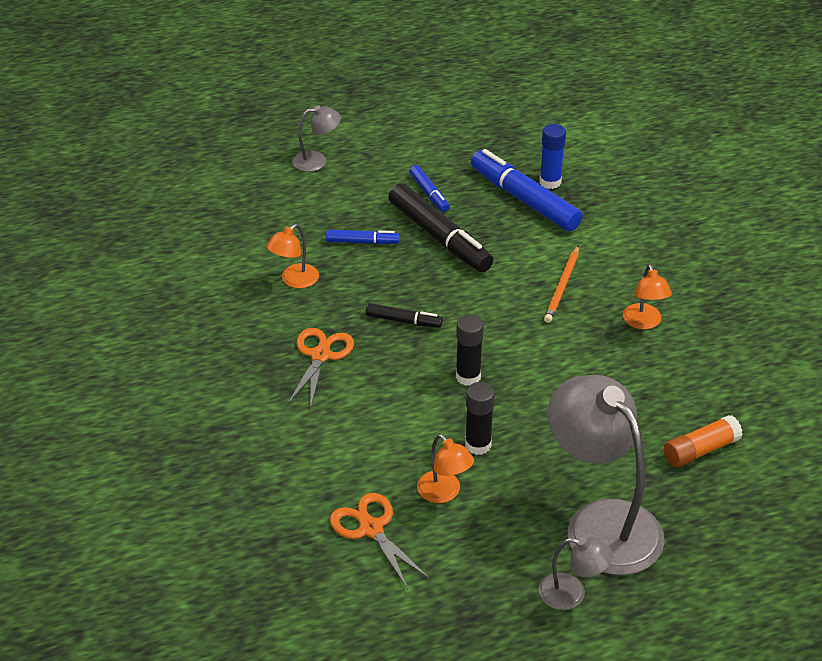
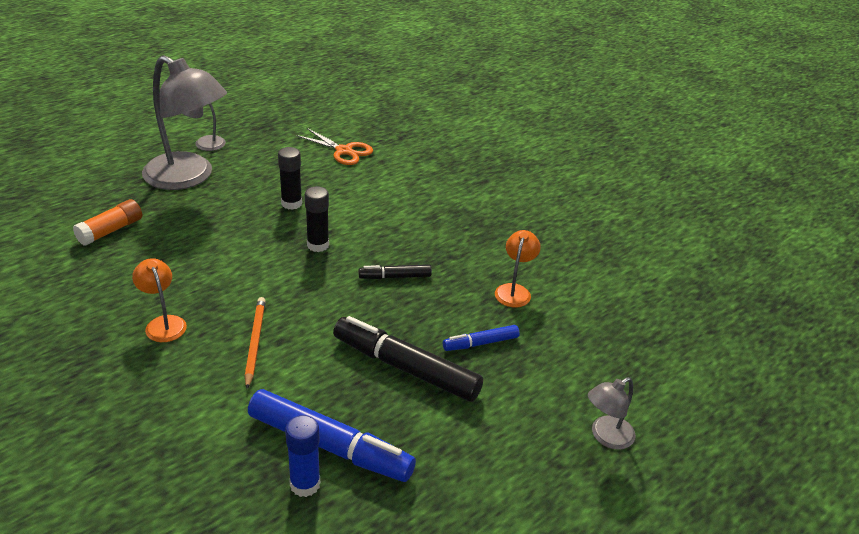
camera: 155 degrees right, 5 degrees down
(320, 355) = (446, 237): orange scissors -> none
(429, 193) = (447, 423): blue marker -> none
(444, 493) = (304, 174): orange lamp -> none

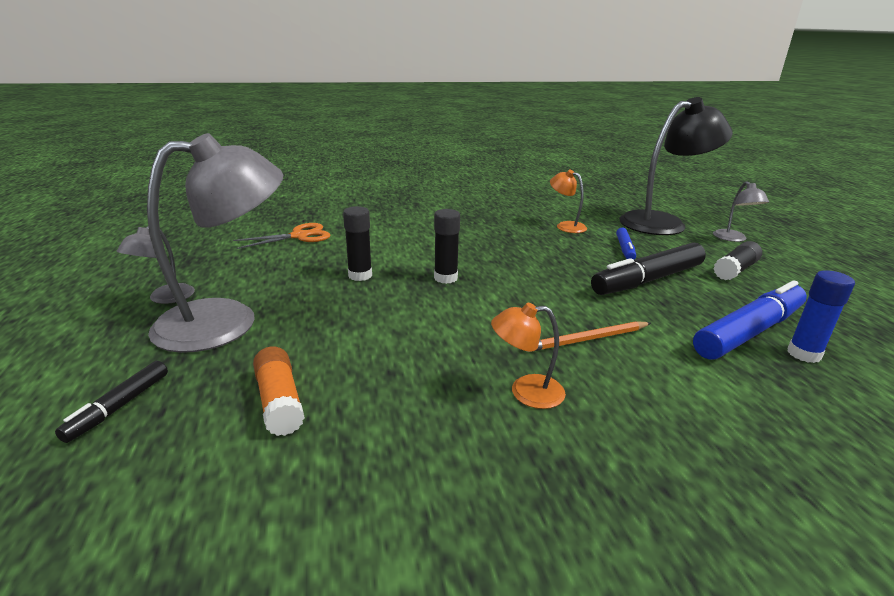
camera: 60 degrees left, 10 degrees down
(255, 342) = (587, 339): orange pencil -> orange pencil turned 45 degrees counterclockwise
(395, 277) = (521, 258): black marker -> black marker (119, 407)
(489, 437) = (735, 270): none -> black glue stick
(607, 367) = (662, 222): none -> black lamp

